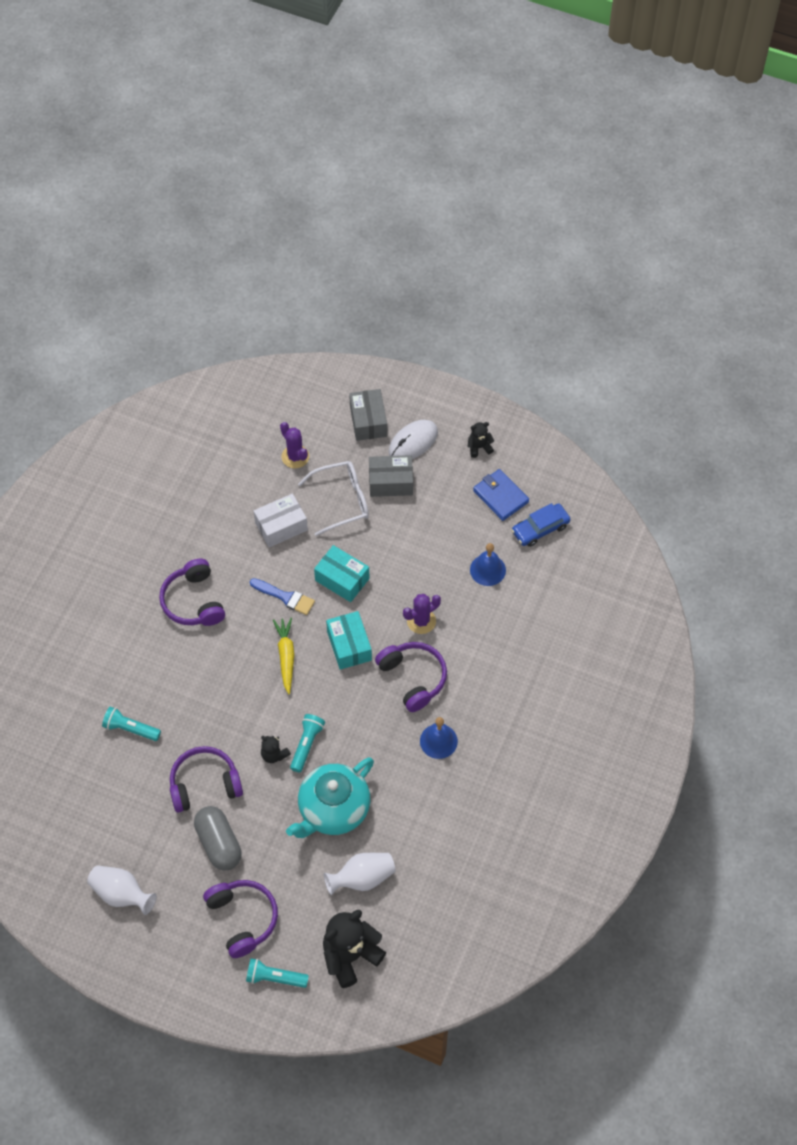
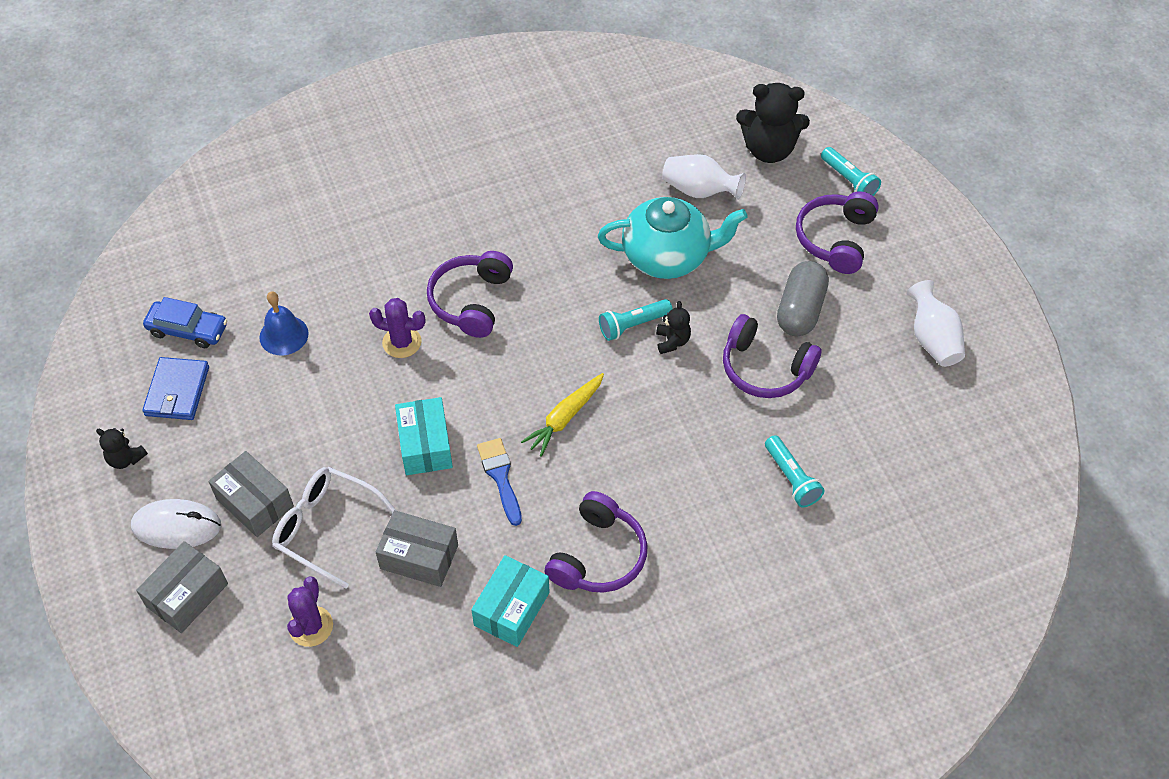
camera: 135 degrees left, 5 degrees down
(281, 526) = (419, 557): white box -> grey box
(349, 646) = (494, 377): turquoise box -> turquoise box (512, 609)
(438, 741) = (513, 235): blue bell -> none

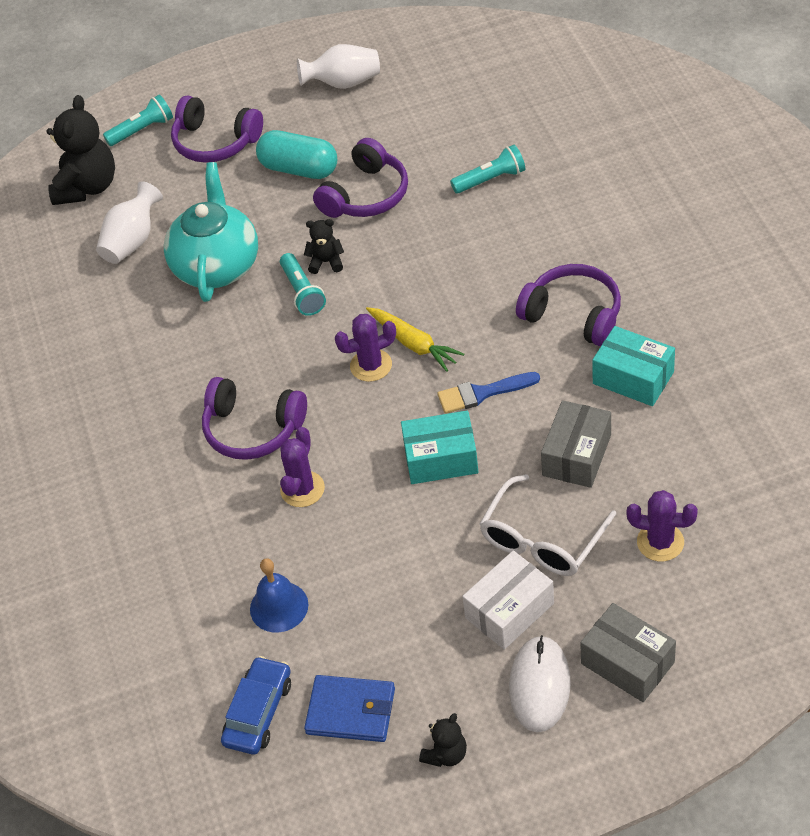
camera: 80 degrees left, 5 degrees down
(254, 502) = (509, 610): grey box -> white box
(539, 385) = (371, 365): none -> purple cactus
(800, 310) = (299, 169): grey capsule -> turquoise capsule

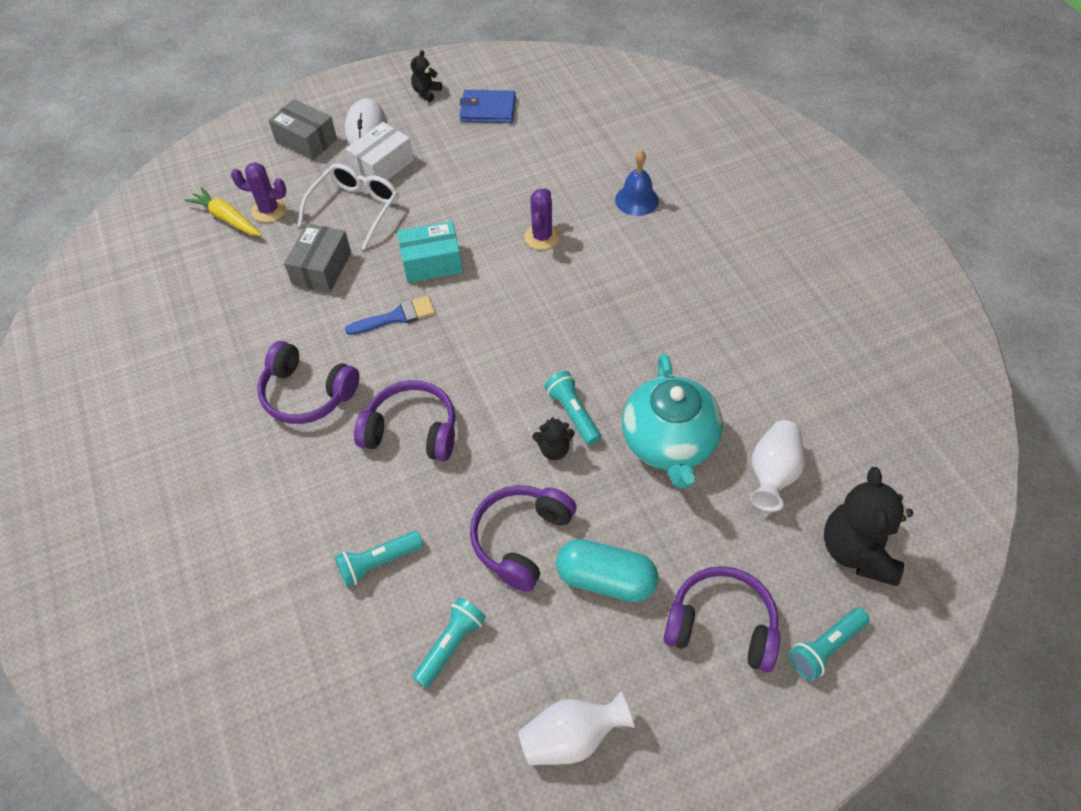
camera: 170 degrees right, 5 degrees up
(253, 429) = (593, 282): purple headphones -> purple headphones (412, 431)
(258, 712) = (548, 106): blue car -> none
(279, 606) = (546, 161): blue bell -> blue bell (636, 200)
(371, 365) = (496, 339): purple cactus -> none
(413, 344) = (458, 361): yellow carrot -> yellow carrot (227, 218)
(430, 129) = (451, 645): none -> turquoise flashlight
(633, 378) = (264, 333): turquoise box -> none

